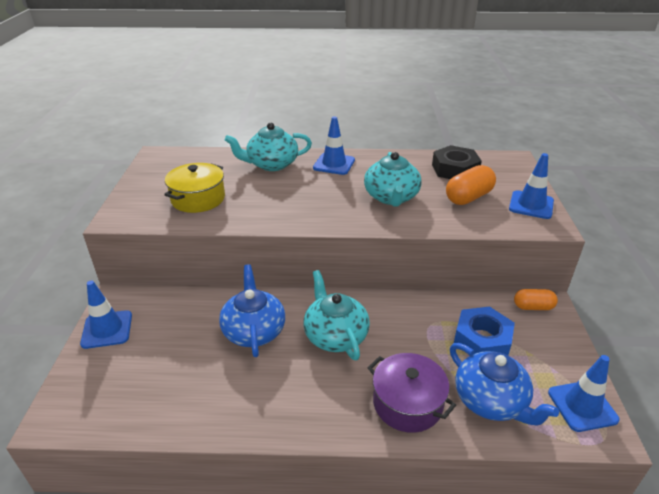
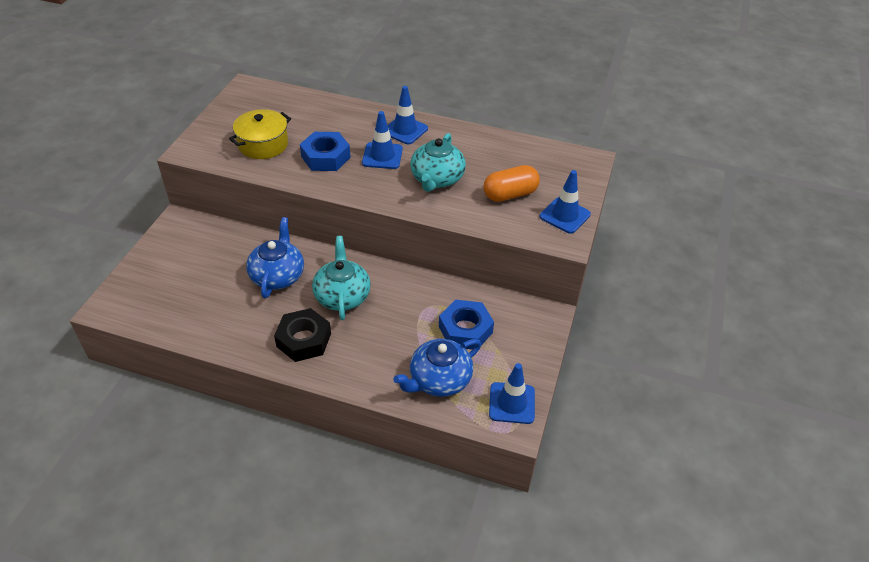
camera: 15 degrees right, 10 degrees up
(107, 329) = (163, 247): blue traffic cone -> blue traffic cone (382, 156)
(269, 198) = (325, 157): none -> blue nut
(271, 164) = (346, 119): turquoise teapot -> none
(407, 403) = (370, 364): purple pot -> none
(455, 169) = (519, 160): black nut -> black nut (304, 340)
(491, 401) = (439, 380): blue teapot -> blue teapot turned 75 degrees clockwise
(533, 307) = (532, 312): orange capsule -> none

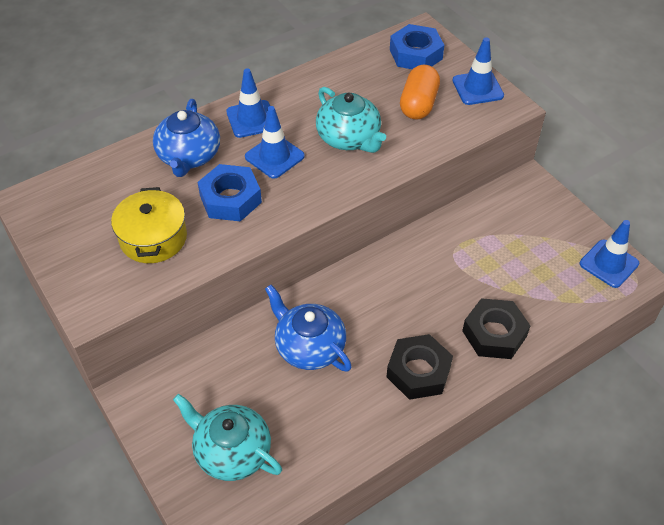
camera: 50 degrees left, 5 degrees up
(342, 295) = (384, 309): turquoise teapot -> turquoise teapot (231, 451)
(374, 365) = (494, 334): none -> black nut
(439, 380) = (547, 297): blue teapot -> blue teapot (189, 156)
(465, 329) = (503, 244): blue nut -> blue nut (415, 54)

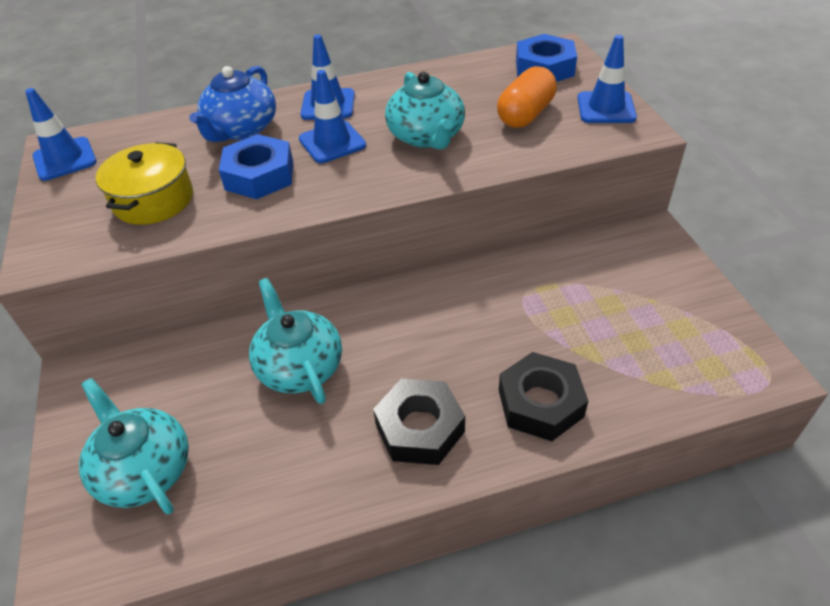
camera: 20 degrees right, 5 degrees down
(309, 346) = (299, 366): blue teapot -> turquoise teapot
(609, 264) = (733, 348): blue traffic cone -> blue traffic cone (65, 159)

